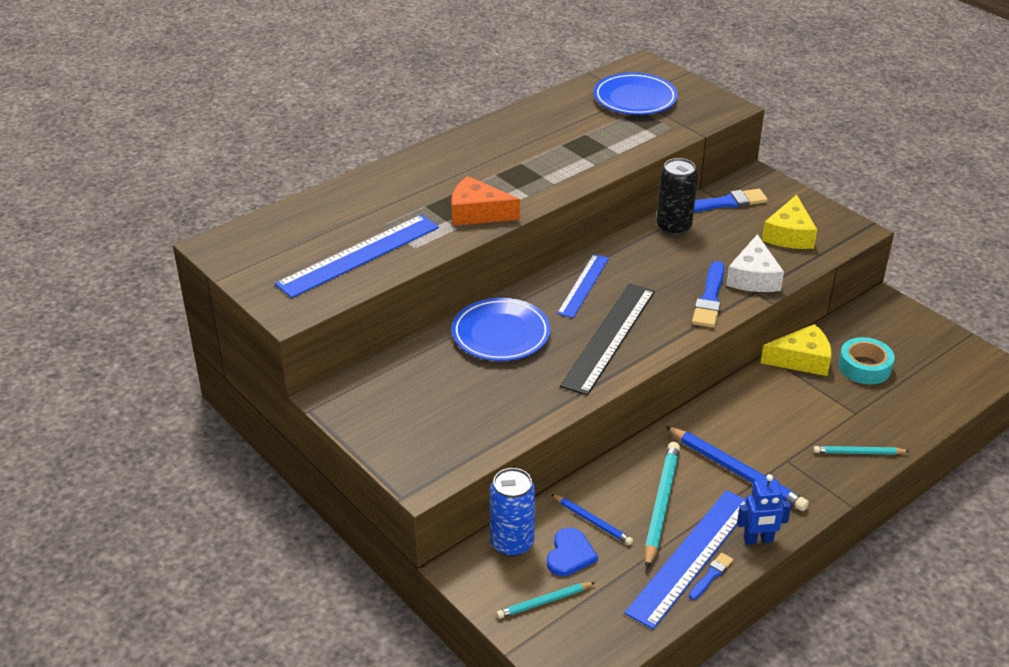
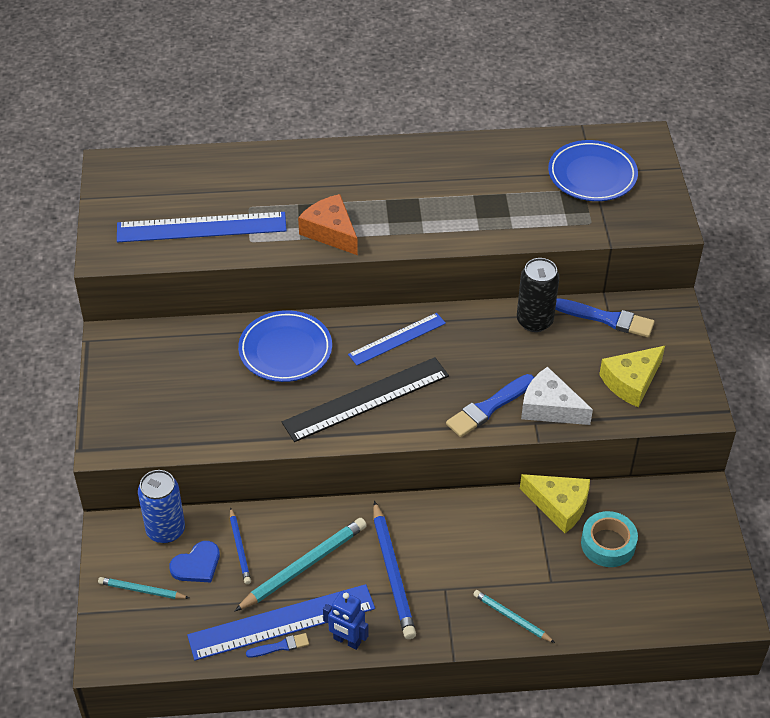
camera: 35 degrees right, 10 degrees up
(753, 277) = (550, 407): white cheese -> white cheese turned 75 degrees clockwise

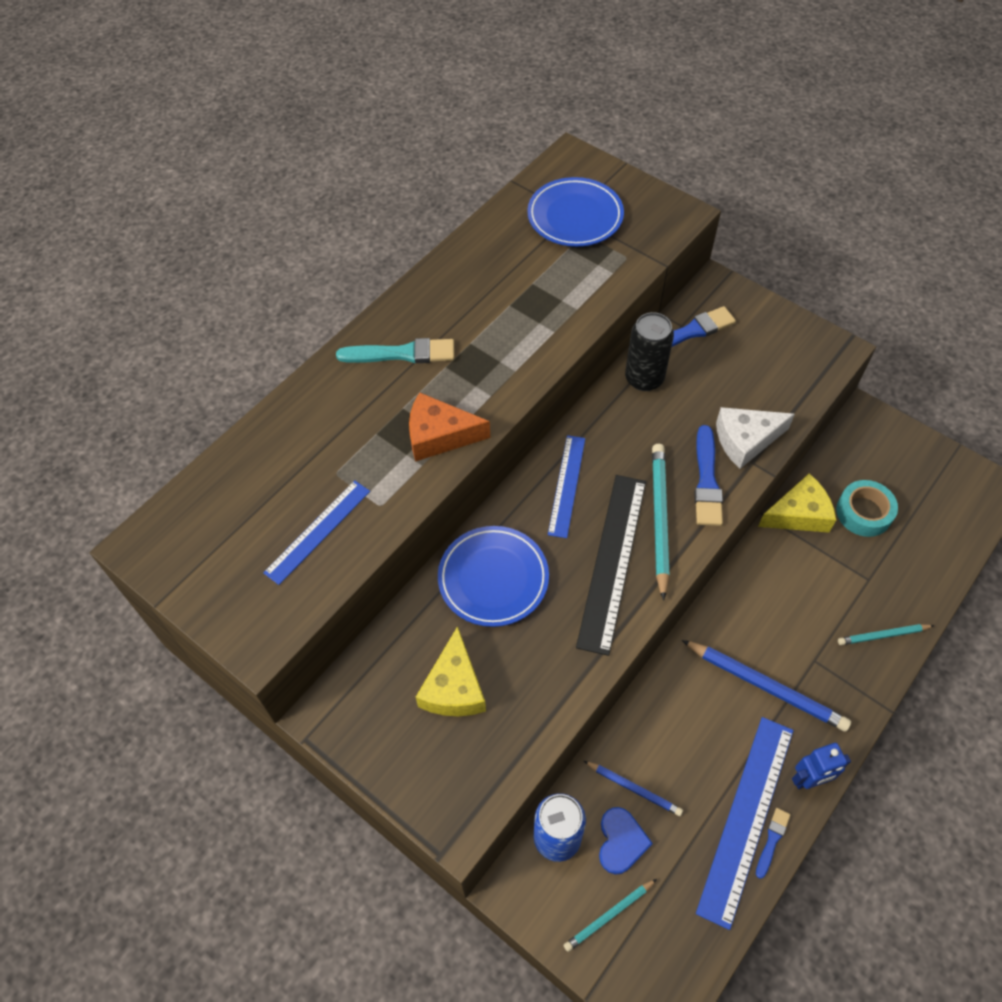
camera: 45 degrees left, 10 degrees up
(201, 227) = (318, 531): blue ruler -> blue ruler, size x0.62
(304, 566) = (699, 751): turquoise pencil -> turquoise pencil (659, 519)
(370, 174) = (402, 354): none -> turquoise brush
(631, 382) = (769, 369): yellow cheese -> yellow cheese (454, 687)

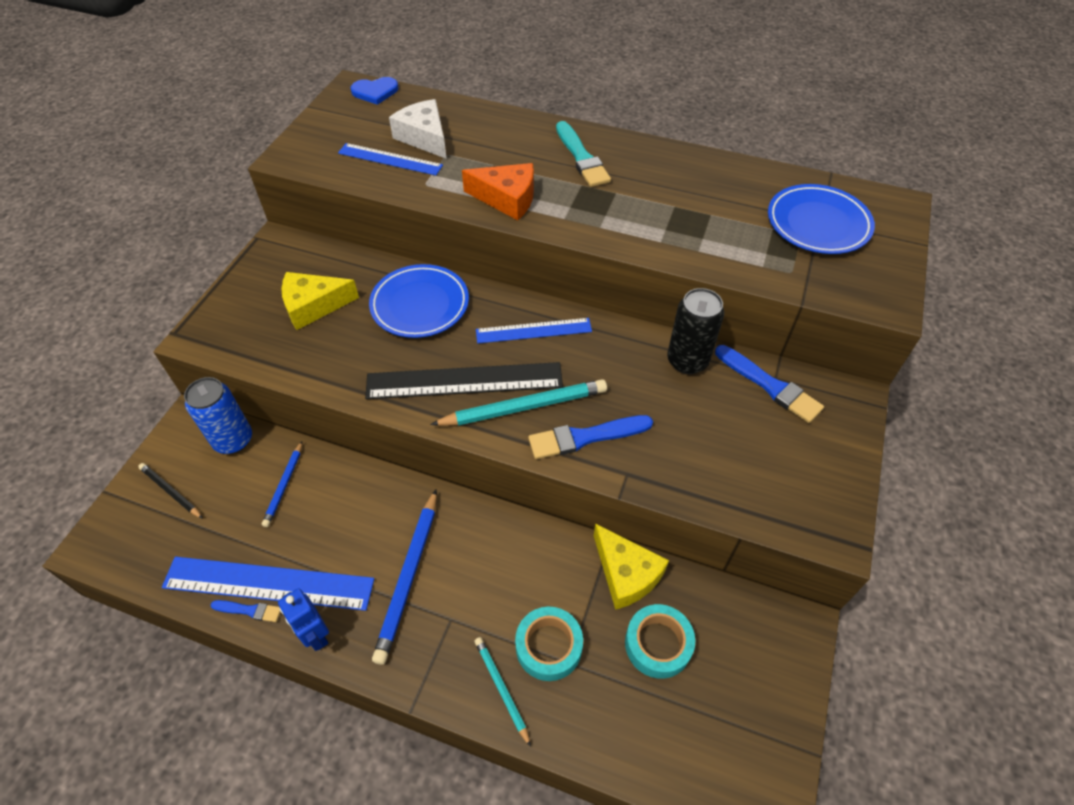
camera: 70 degrees right, 5 degrees down
(439, 435) = (507, 198): orange cheese -> orange cheese turned 120 degrees clockwise
(609, 916) = (171, 491): turquoise pencil -> black pencil
(621, 841) = (235, 486): blue heart -> blue heart (375, 92)
(746, 440) = (653, 462): white cheese -> white cheese (424, 137)
(852, 590) = (548, 646): none -> turquoise tape

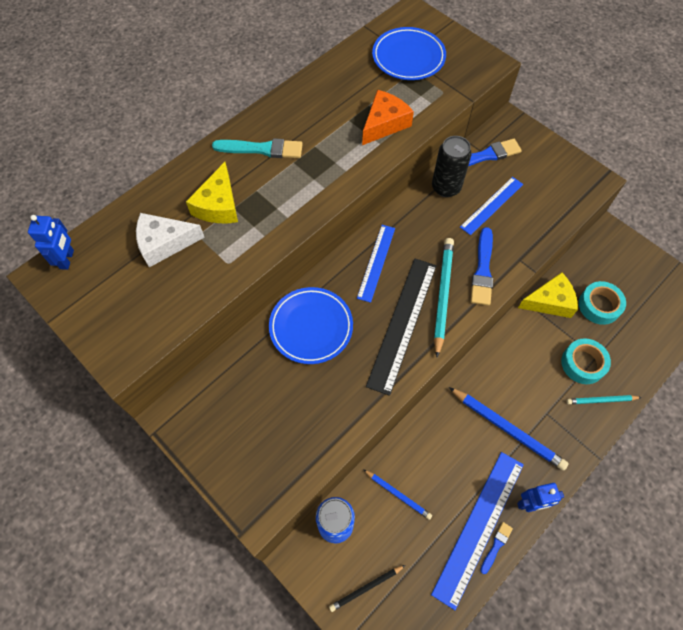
camera: 65 degrees left, 10 degrees up
(314, 306) = (270, 406): yellow cheese -> yellow cheese (218, 205)
(375, 92) = (67, 259): blue heart -> blue robot
(390, 159) = (178, 278): blue ruler -> blue ruler (492, 205)
(507, 198) = (281, 214): orange cheese -> orange cheese (384, 124)

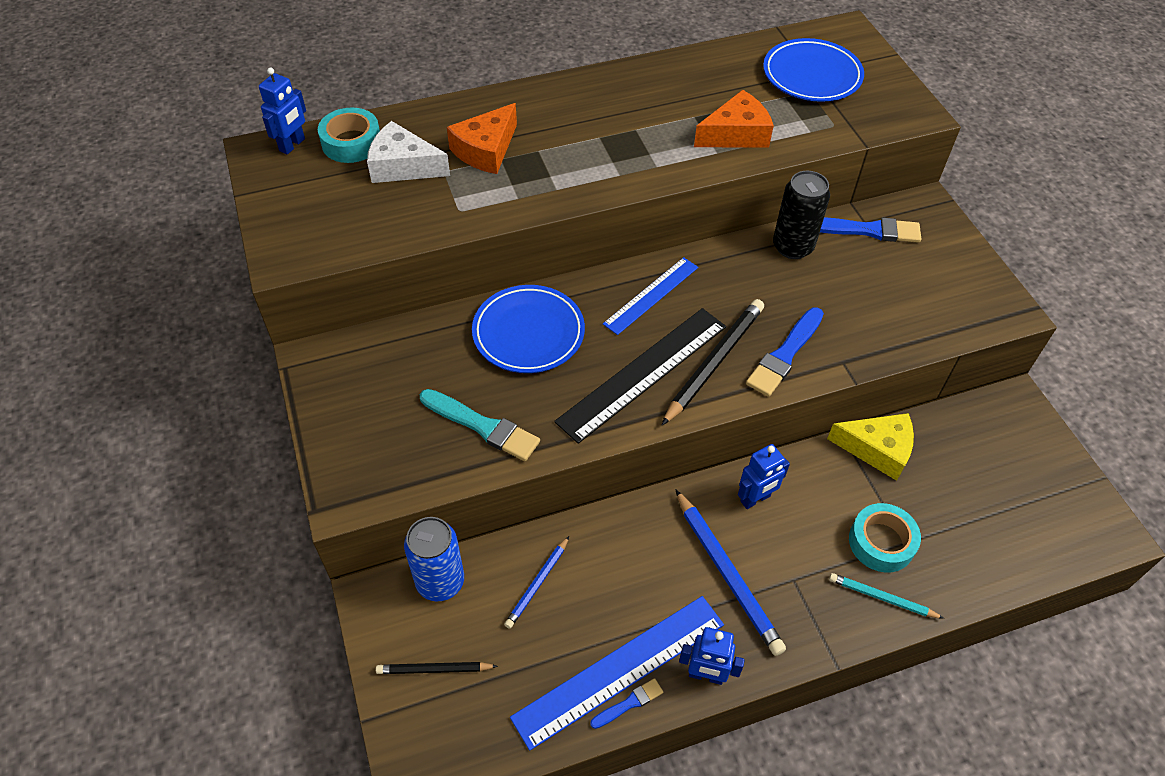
camera: 25 degrees right, 10 degrees down
(218, 205) = (486, 150): yellow cheese -> orange cheese
(262, 149) = (571, 112): turquoise brush -> turquoise brush (482, 426)
(398, 494) = (537, 584): blue pencil -> blue pencil turned 60 degrees clockwise
(442, 295) = (714, 362): turquoise pencil -> black pencil
(492, 205) = (842, 288): blue ruler -> none
(497, 369) = (755, 499): none -> blue robot
(599, 306) = (947, 482): turquoise tape -> turquoise tape (351, 143)

